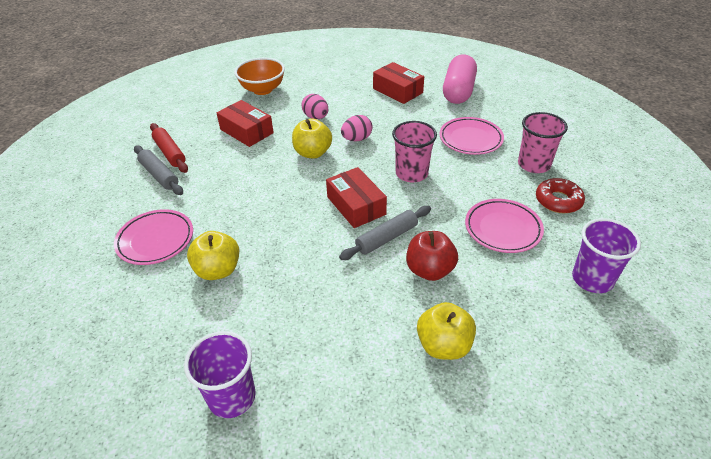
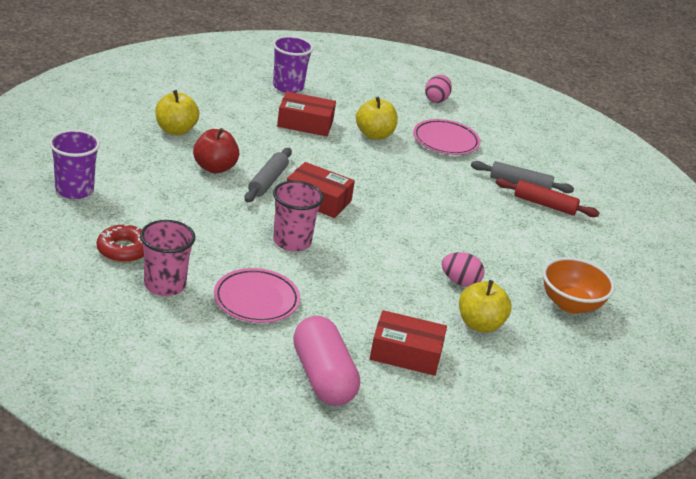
camera: 140 degrees right, 10 degrees down
(246, 131) = (509, 245): red box -> red box (305, 123)
(313, 153) = (412, 238): yellow apple -> yellow apple (480, 324)
(357, 139) = (385, 266): pink egg -> pink egg (436, 99)
(502, 229) = (169, 211): pink plate -> none

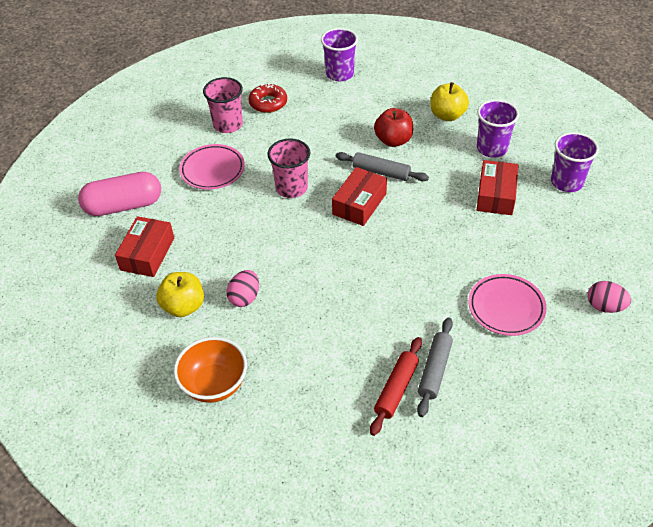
camera: 100 degrees right, 15 degrees up
(235, 114) = (492, 148): none -> purple cup
(374, 135) = (494, 247): yellow apple -> none

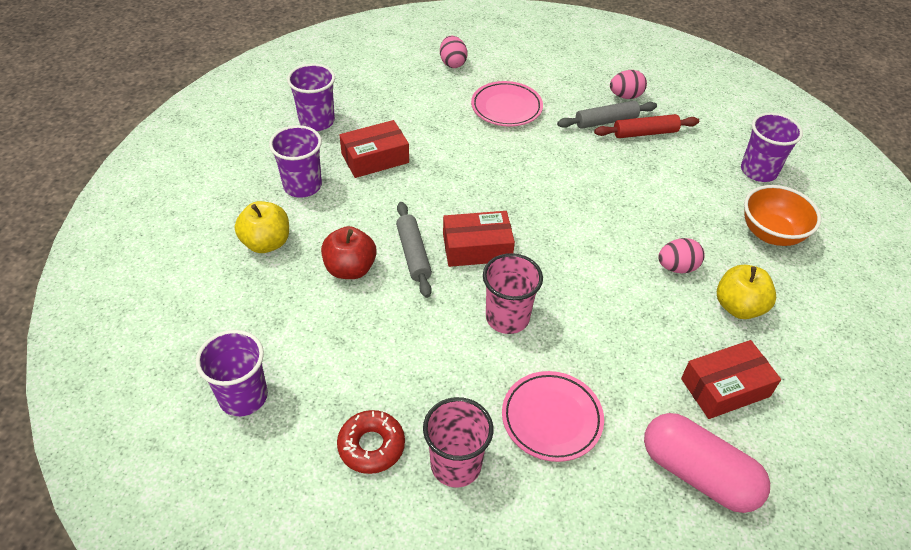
camera: 130 degrees left, 0 degrees up
(279, 441) = (758, 171): none -> purple cup
(461, 415) = (625, 96): none -> pink egg

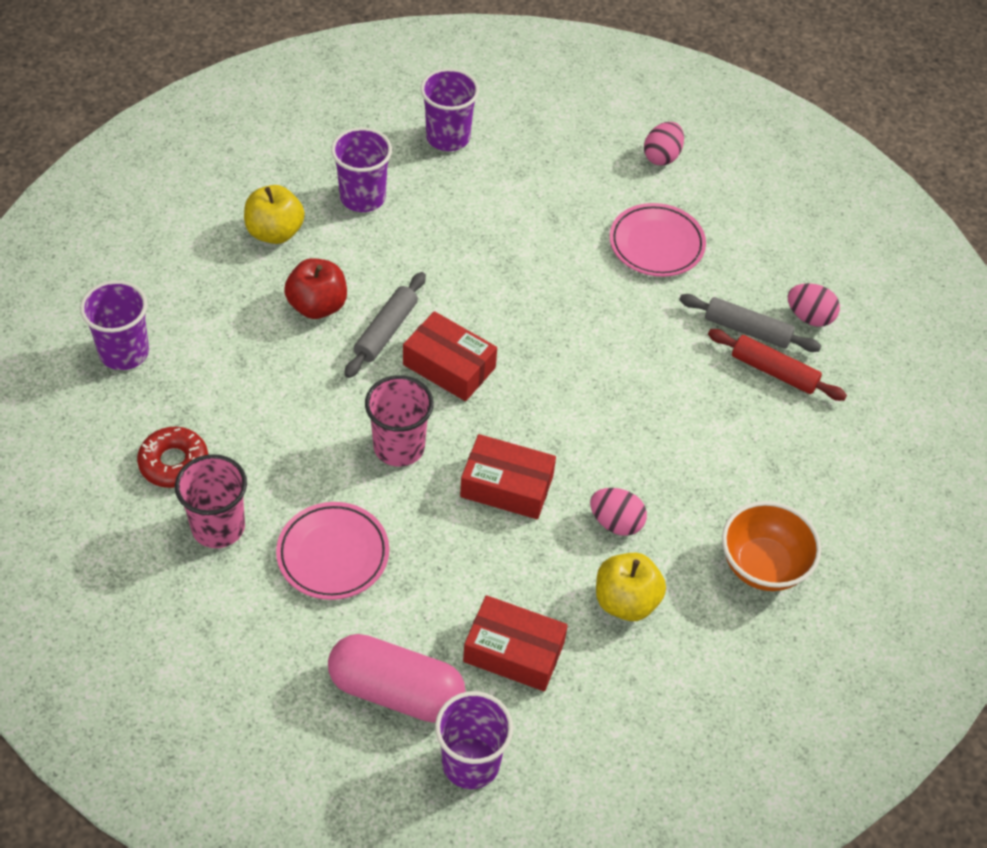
camera: 40 degrees right, 5 degrees up
(375, 158) = (459, 213): red box -> red box (506, 486)
(698, 474) = (396, 691): pink capsule -> pink capsule turned 60 degrees counterclockwise
(758, 171) = (846, 498): purple cup -> purple cup (470, 763)

